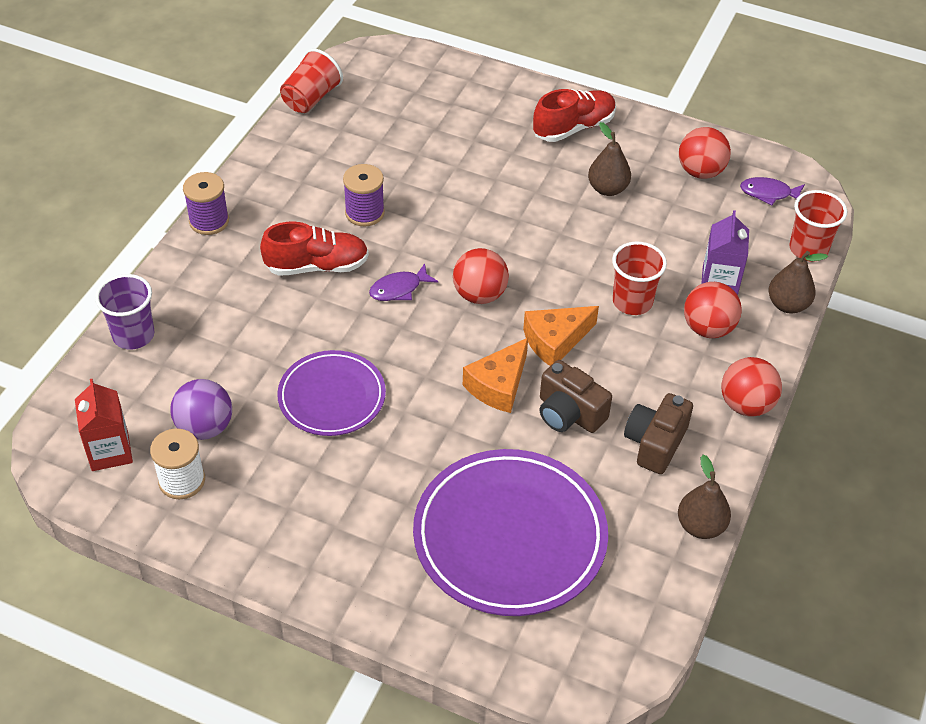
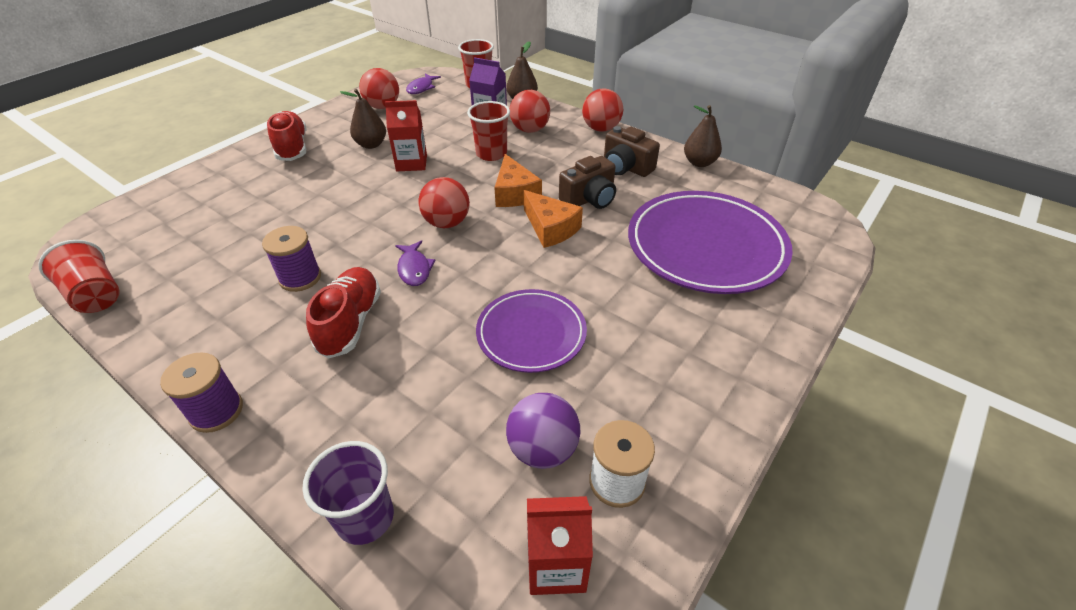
camera: 75 degrees left, 5 degrees down
(583, 235) = (411, 163): none -> red carton

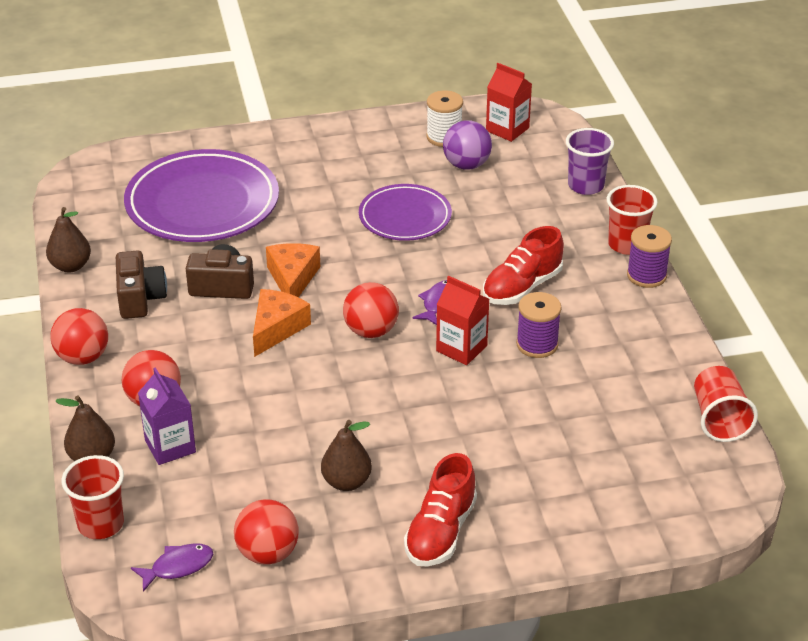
camera: 140 degrees left, 5 degrees down
(411, 163) = (330, 424): red carton -> red carton (461, 348)
(491, 154) = (237, 389): red cup -> red cup (627, 244)

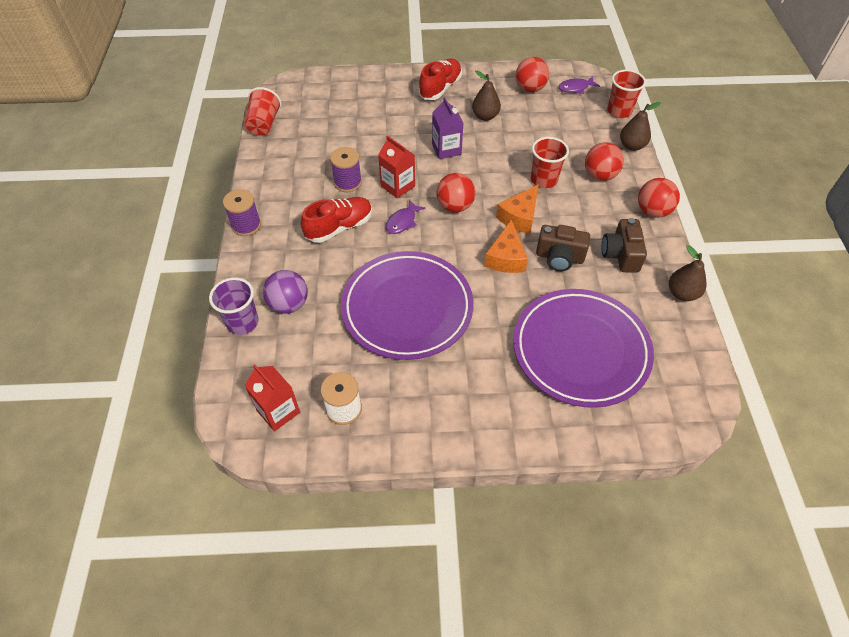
camera: 170 degrees left, 15 degrees up
(170, 446) = (586, 146): purple carton -> purple carton (446, 149)
(405, 217) = (407, 308): purple plate -> purple plate, size x1.67
(466, 165) = (335, 365): purple ball -> purple ball (289, 304)
(627, 244) = (244, 255): red cup -> red cup (544, 180)

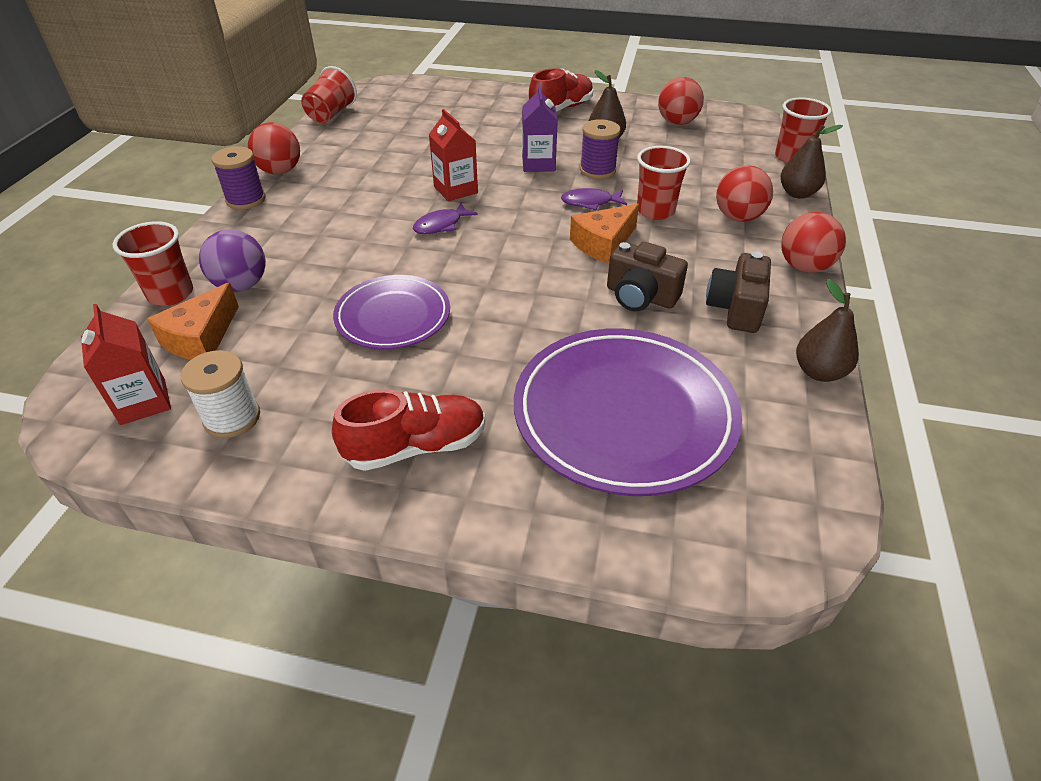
camera: 15 degrees right, 10 degrees down
(242, 322) = (170, 294): purple cup -> red cup
(339, 227) = (357, 218): red shoe -> red shoe (416, 446)
(348, 182) = (395, 178): purple spool -> purple spool (597, 170)
(407, 308) = (393, 316): purple plate -> purple plate, size x0.60
(455, 206) = (519, 220): red ball -> red ball (280, 171)
(506, 257) = (562, 284): orange cheese -> orange cheese (201, 338)
(575, 88) = (739, 129): purple fish -> purple fish (590, 202)

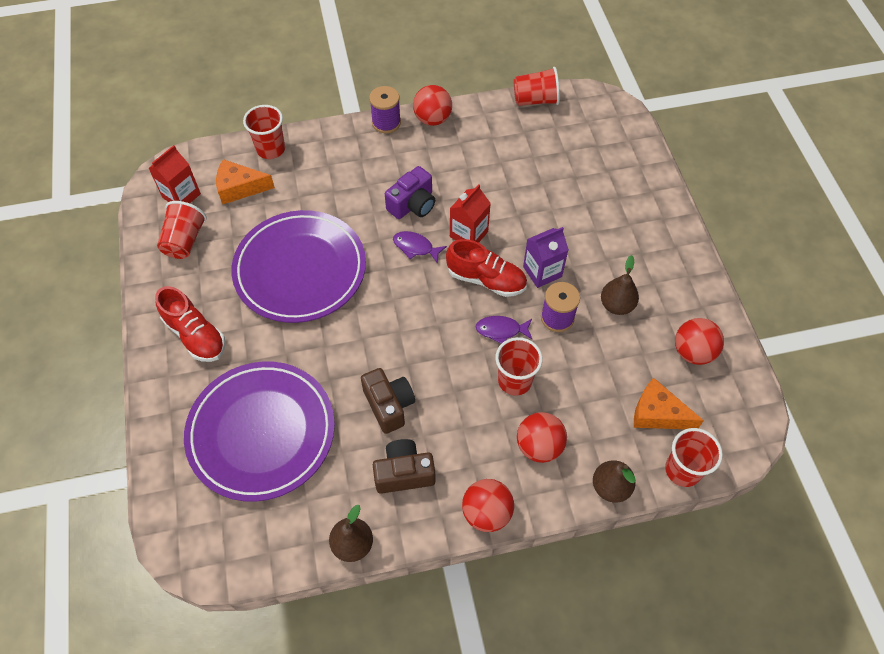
camera: 65 degrees right, 15 degrees up
(232, 418) = (185, 240): white spool -> red cup
(241, 285) = (294, 177): purple ball -> none
(381, 212) = (412, 204): none -> purple camera
(393, 316) = (300, 270): purple plate -> purple plate, size x1.67
(561, 109) = (656, 250): red shoe -> red shoe (486, 279)
(590, 202) = (501, 330): purple fish -> purple fish turned 60 degrees counterclockwise
(603, 243) = (446, 359): orange cheese -> orange cheese (657, 413)
(640, 296) = (389, 405): brown camera -> brown camera turned 150 degrees clockwise

